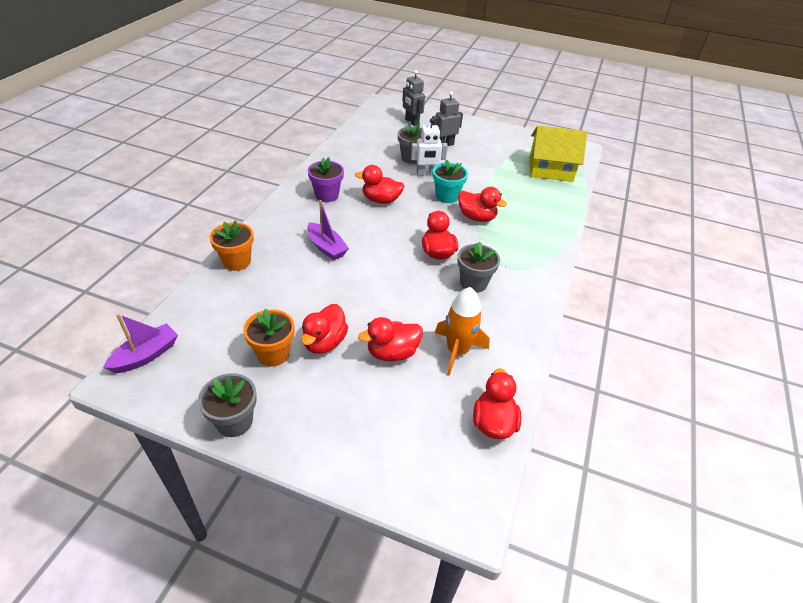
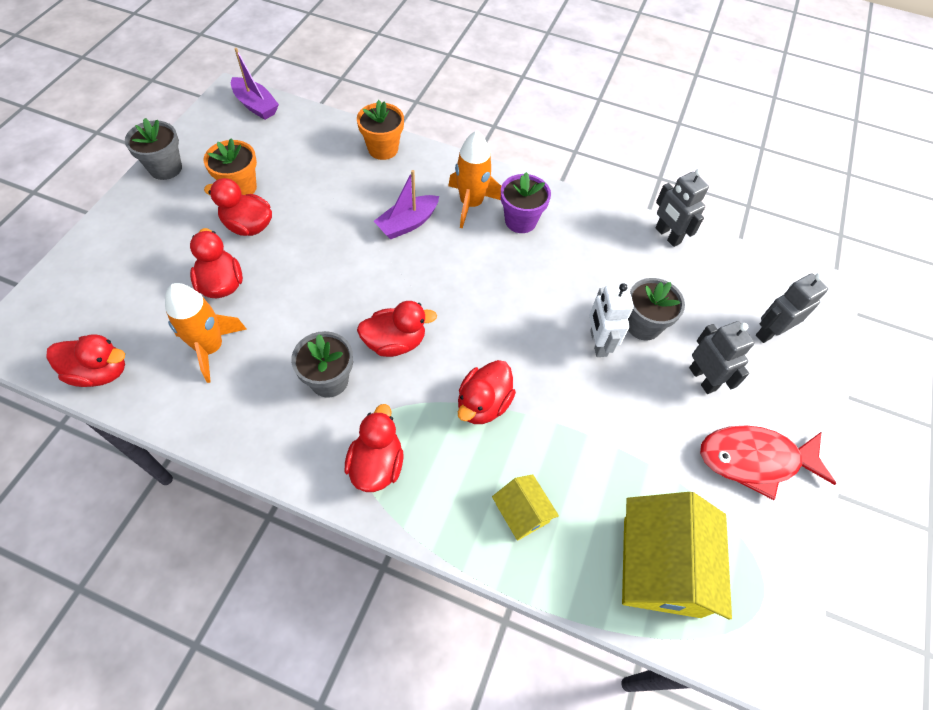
camera: 90 degrees right, 15 degrees up
(308, 216) = (471, 204): none -> orange rocket
(342, 142) = (667, 235): none -> grey robot
(381, 200) = (516, 281): red duck -> red duck (377, 464)
(447, 196) = (537, 367): turquoise flower pot -> none
(488, 137) = (755, 460): none -> red fish
(539, 207) = (522, 512): none -> yellow house

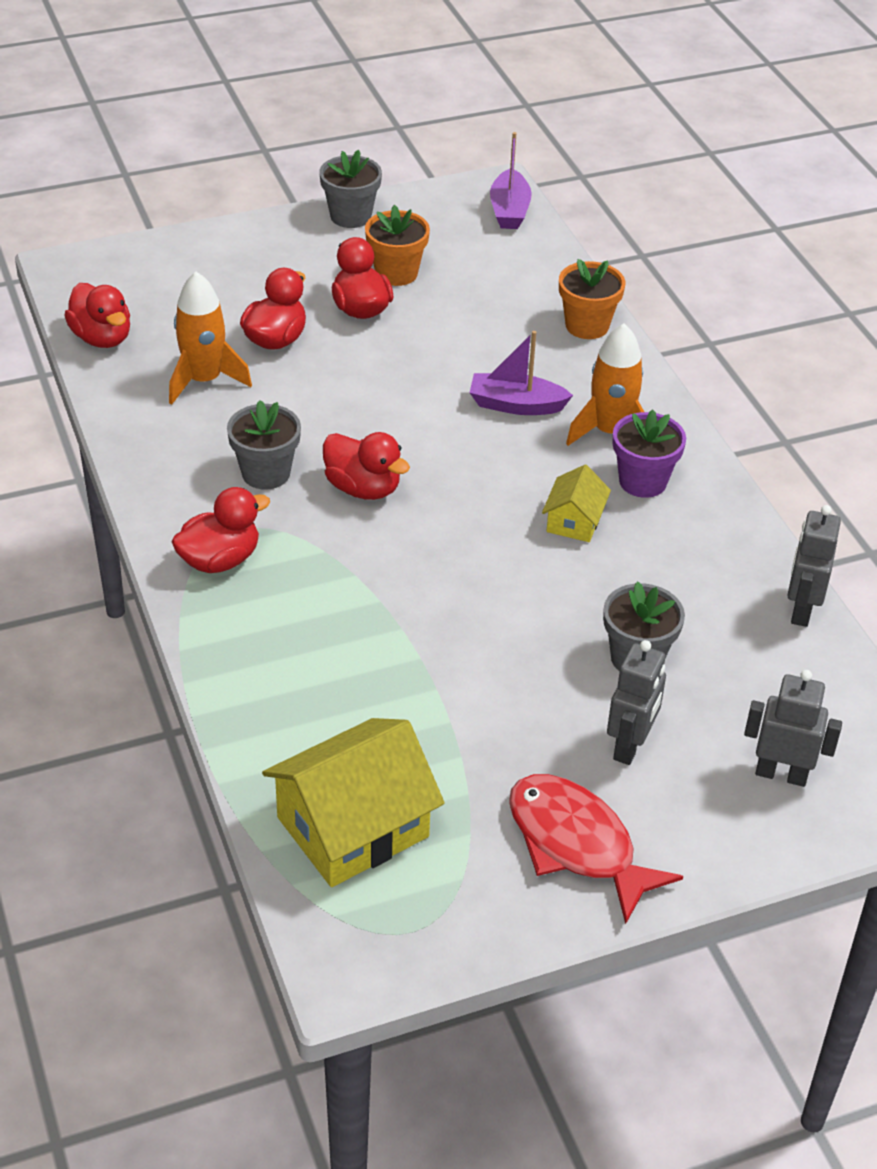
camera: 50 degrees right, 15 degrees down
(483, 404) = (373, 591): red duck -> none
(522, 512) = (289, 689): yellow house -> yellow house (574, 521)
(598, 343) = (562, 634): white robot -> none

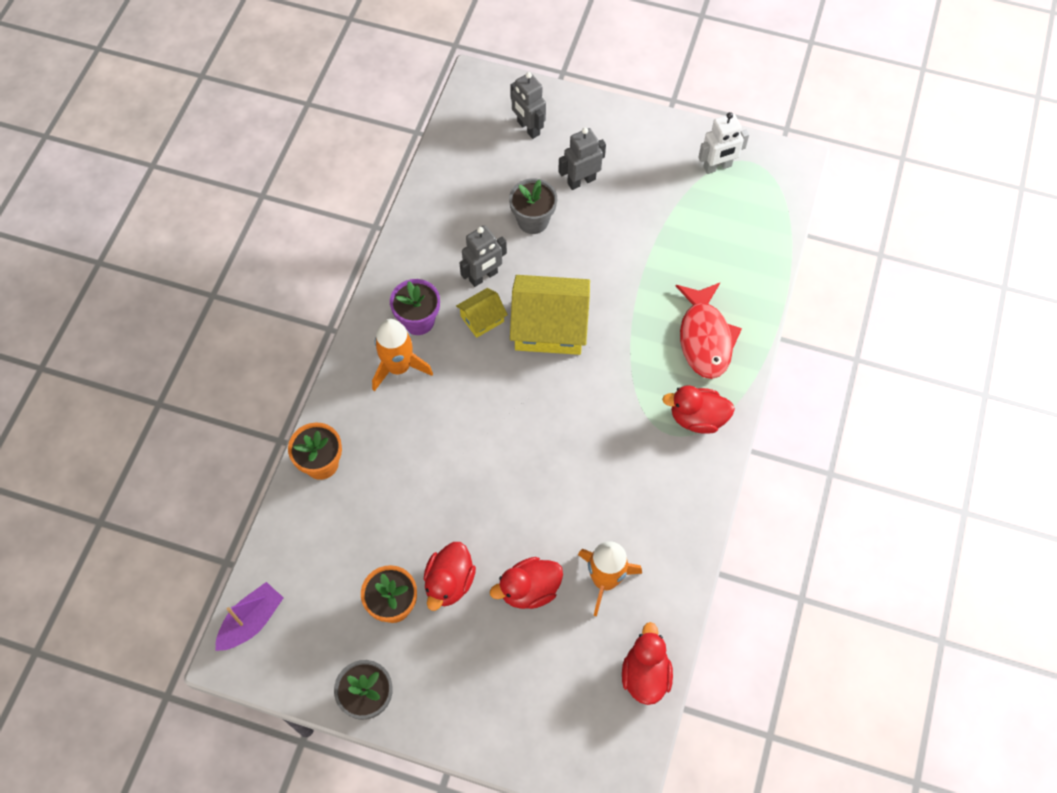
camera: 140 degrees left, 20 degrees up
(266, 473) = (624, 468): grey flower pot -> none
(353, 827) = (741, 221): yellow house -> yellow house (549, 326)
(363, 488) = (577, 419): red duck -> none
(457, 888) = (717, 167): none -> white robot
(516, 405) = (431, 425): purple boat -> none
(577, 844) = (649, 153): red fish -> red fish (705, 338)
(801, 609) = (426, 195): grey robot -> grey robot (483, 277)

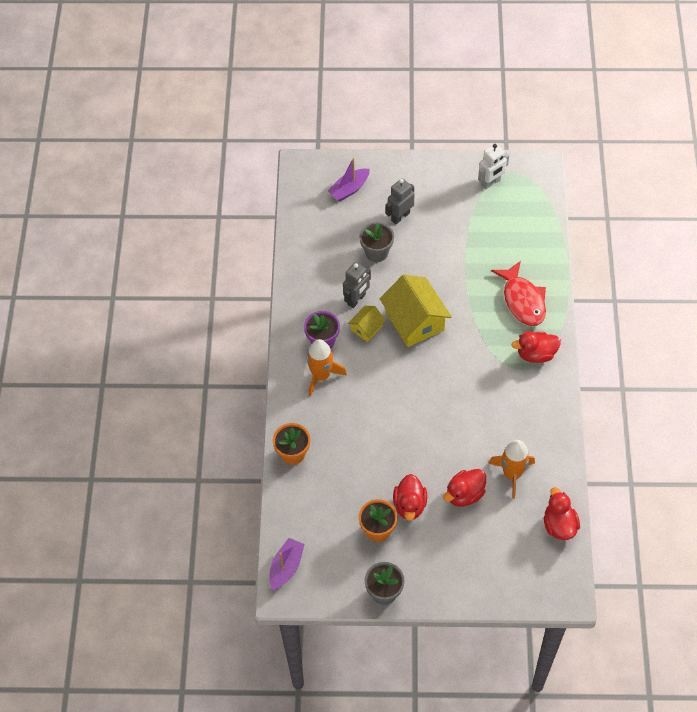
camera: 15 degrees left, 5 degrees down
(528, 128) = (349, 189): grey robot -> purple boat
(549, 326) = (415, 321): yellow house -> yellow house turned 75 degrees clockwise

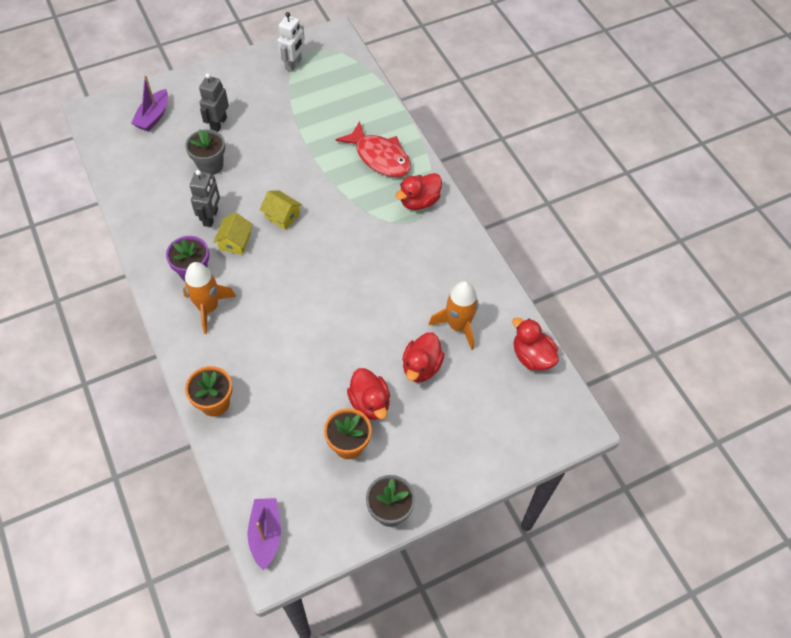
camera: 30 degrees left, 0 degrees up
(415, 321) = (282, 215): yellow house -> yellow house, size x0.51

